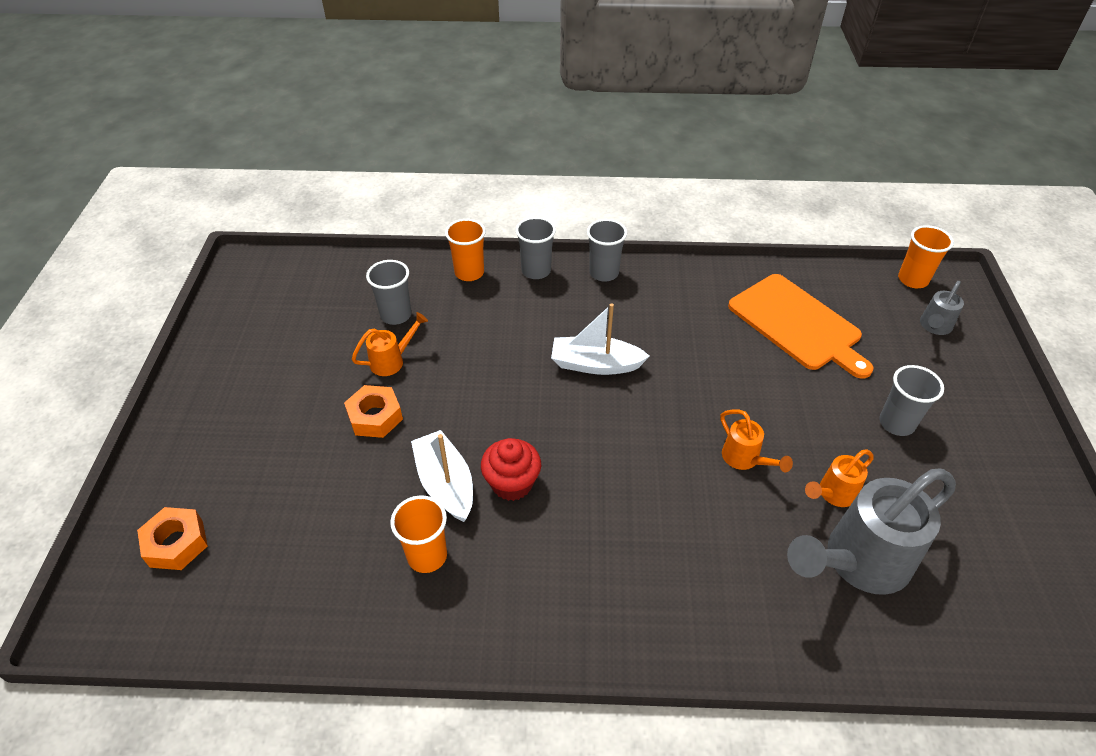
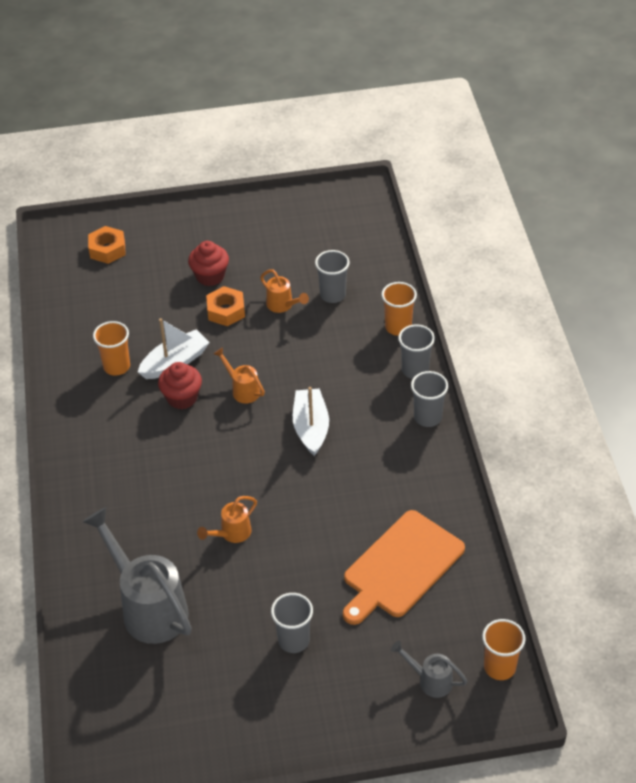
camera: 80 degrees right, 0 degrees up
(303, 425) = (210, 276): none -> red cupcake
(832, 494) = (208, 592): orange watering can -> orange watering can (242, 389)

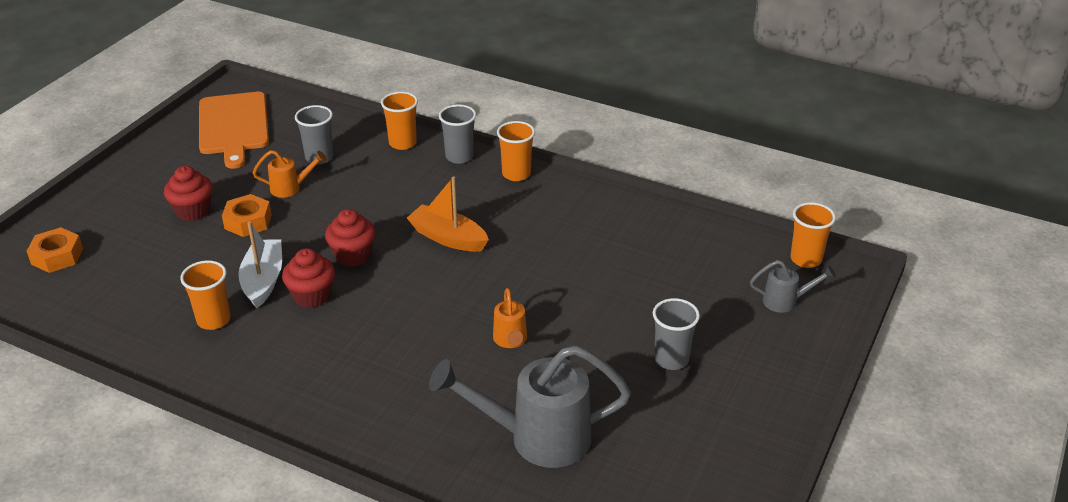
camera: 55 degrees left, 10 degrees down
(242, 389) = (353, 255): orange watering can -> red cupcake
(311, 427) = (448, 238): white boat -> orange boat
(401, 567) = (655, 261): orange cutting board -> orange cutting board (234, 126)
(428, 417) = (516, 174): grey cup -> orange cup
(430, 680) = (786, 301): grey watering can -> grey watering can turned 150 degrees counterclockwise

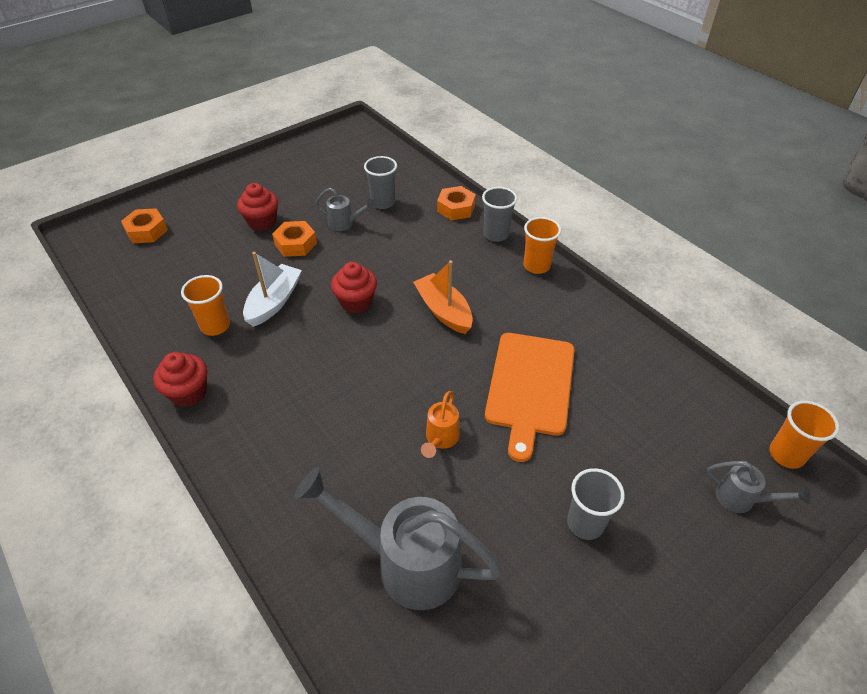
camera: 25 degrees right, 10 degrees up
(234, 126) = (336, 157): orange cutting board -> orange cutting board (530, 387)
(291, 188) = (345, 224): orange watering can -> grey watering can
(312, 296) = (301, 330): red cupcake -> red cupcake (188, 393)
(402, 143) = (456, 208): orange cup -> orange nut

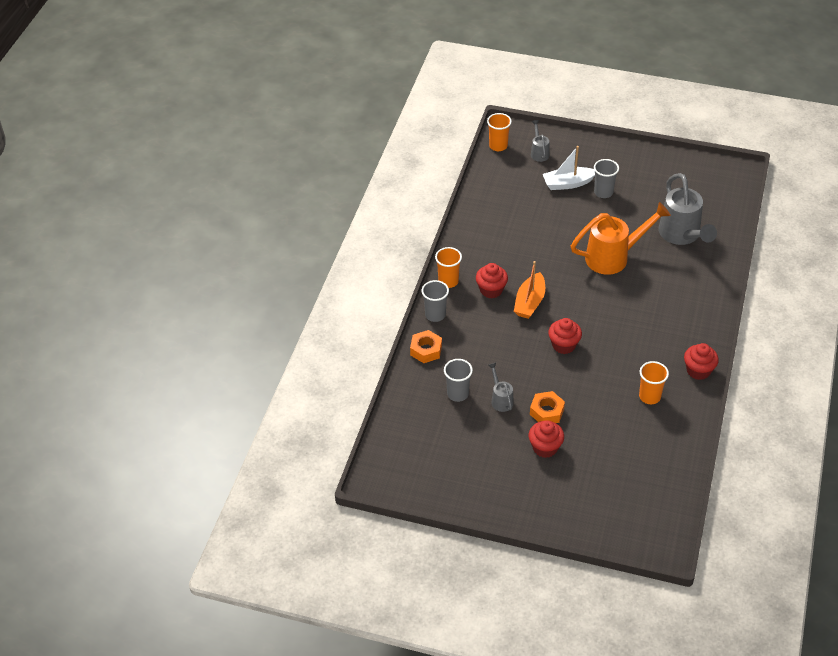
camera: 125 degrees left, 0 degrees up
(146, 231) = (621, 509): orange nut -> none
(274, 302) = (604, 383): white boat -> white boat (568, 183)
(440, 439) = (614, 257): orange watering can -> orange watering can, size x2.07
(492, 291) = (491, 290): none -> red cupcake
(530, 387) = (547, 241): orange cutting board -> none

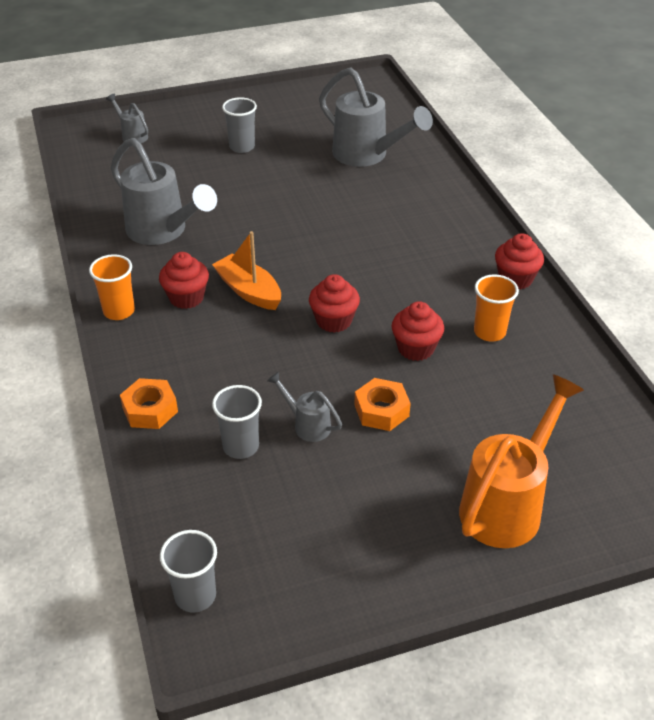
camera: 35 degrees left, 5 degrees down
(435, 315) = (130, 359): grey cup -> grey cup (195, 596)
(498, 146) = (75, 145): orange cup -> none
(508, 237) = (163, 232): none -> grey watering can
(529, 302) = (249, 291): orange boat -> orange boat turned 150 degrees clockwise
(545, 448) = (420, 458): red cupcake -> red cupcake (416, 348)
(568, 183) = (193, 153): white boat -> none
(614, 257) = (311, 203): orange watering can -> orange watering can (508, 503)

